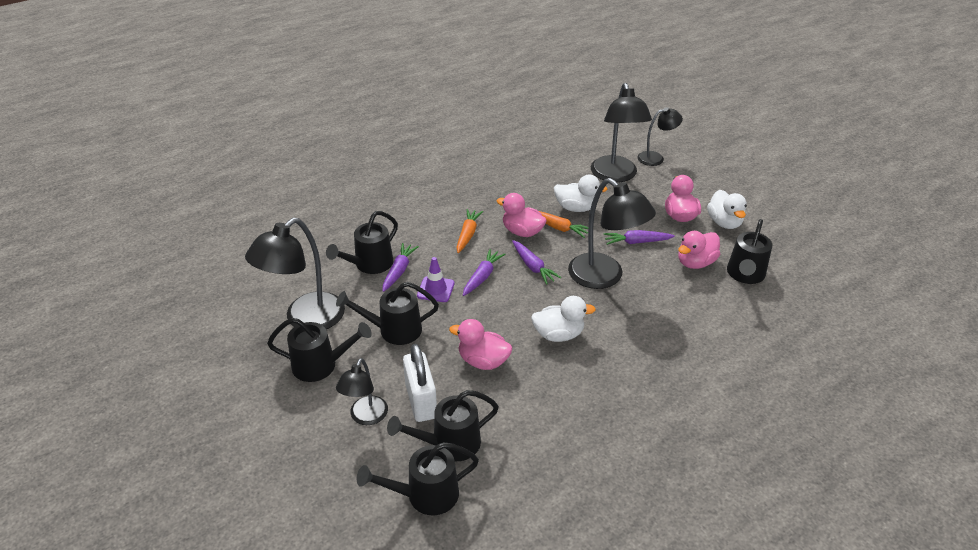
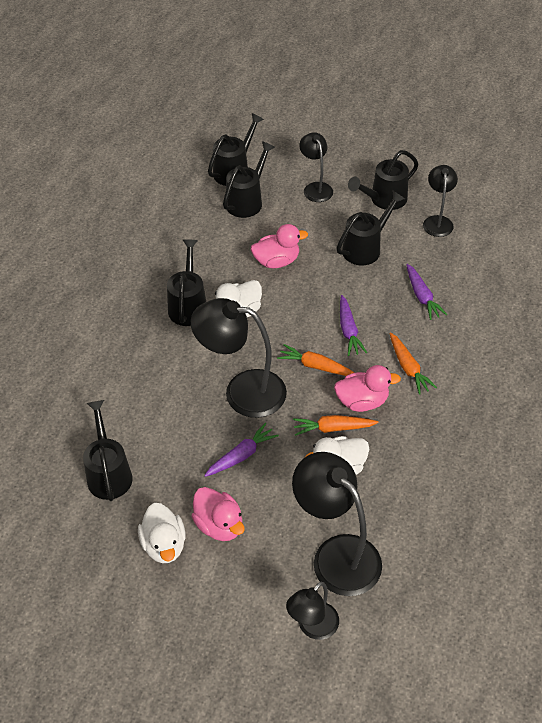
camera: 145 degrees right, 10 degrees up
(306, 319) = (437, 221): black lamp -> black lamp, size x0.58
(369, 265) = (452, 288): black watering can -> black watering can (188, 305)
(421, 401) = (291, 214): white padlock -> none
(435, 289) = (373, 297): purple traffic cone -> none
(533, 267) = (315, 366): purple carrot -> orange carrot
(695, 263) = (166, 461): pink duck -> none
(724, 222) = (164, 545): white duck -> white duck turned 150 degrees counterclockwise

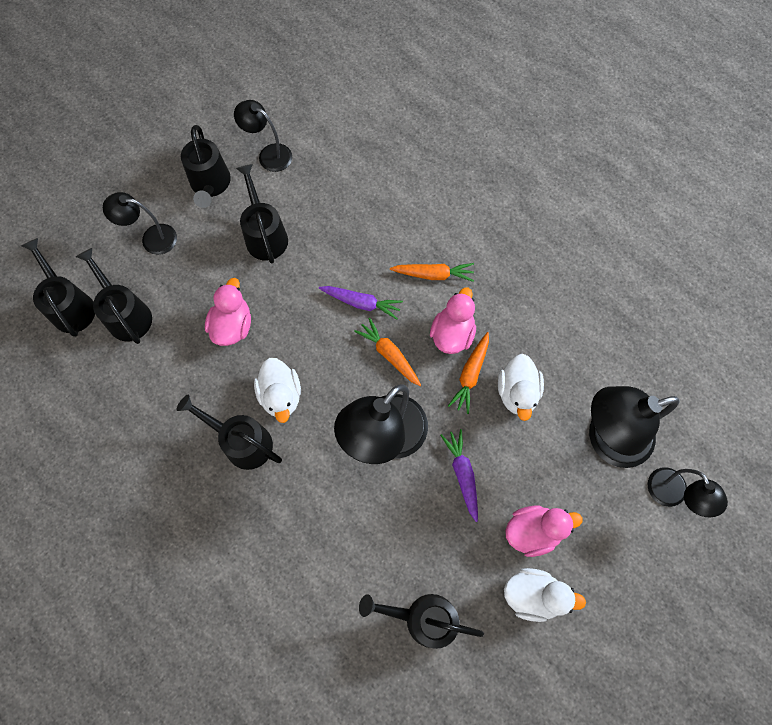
camera: 65 degrees left, 20 degrees up
(315, 366) = (389, 354): orange carrot -> orange carrot turned 90 degrees clockwise
(422, 296) = (355, 218): purple carrot -> none

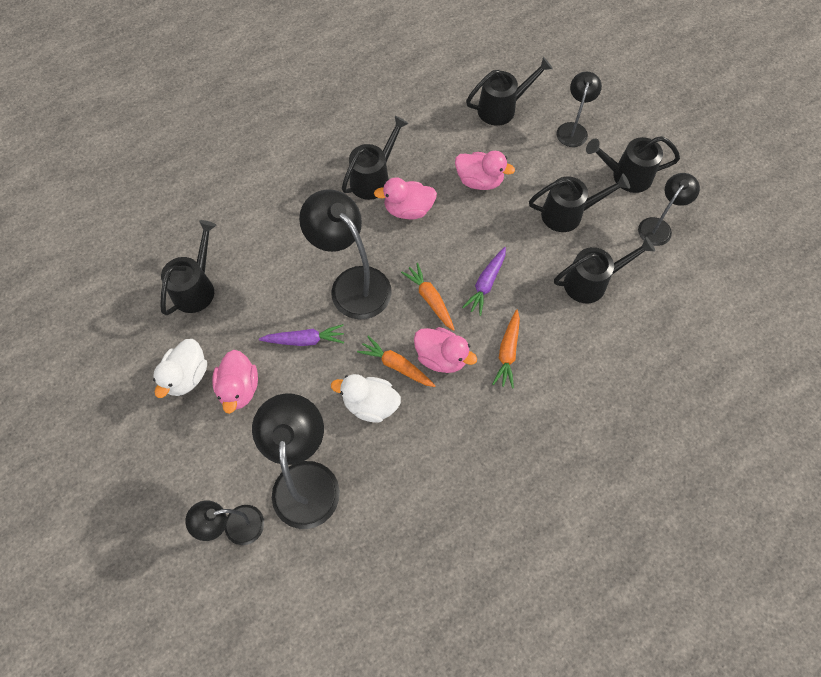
camera: 100 degrees right, 5 degrees down
(70, 305) = (515, 73): black watering can -> black watering can (592, 282)
(281, 395) = (408, 210): white duck -> pink duck
(389, 354) = (430, 299): orange carrot -> orange carrot turned 90 degrees counterclockwise

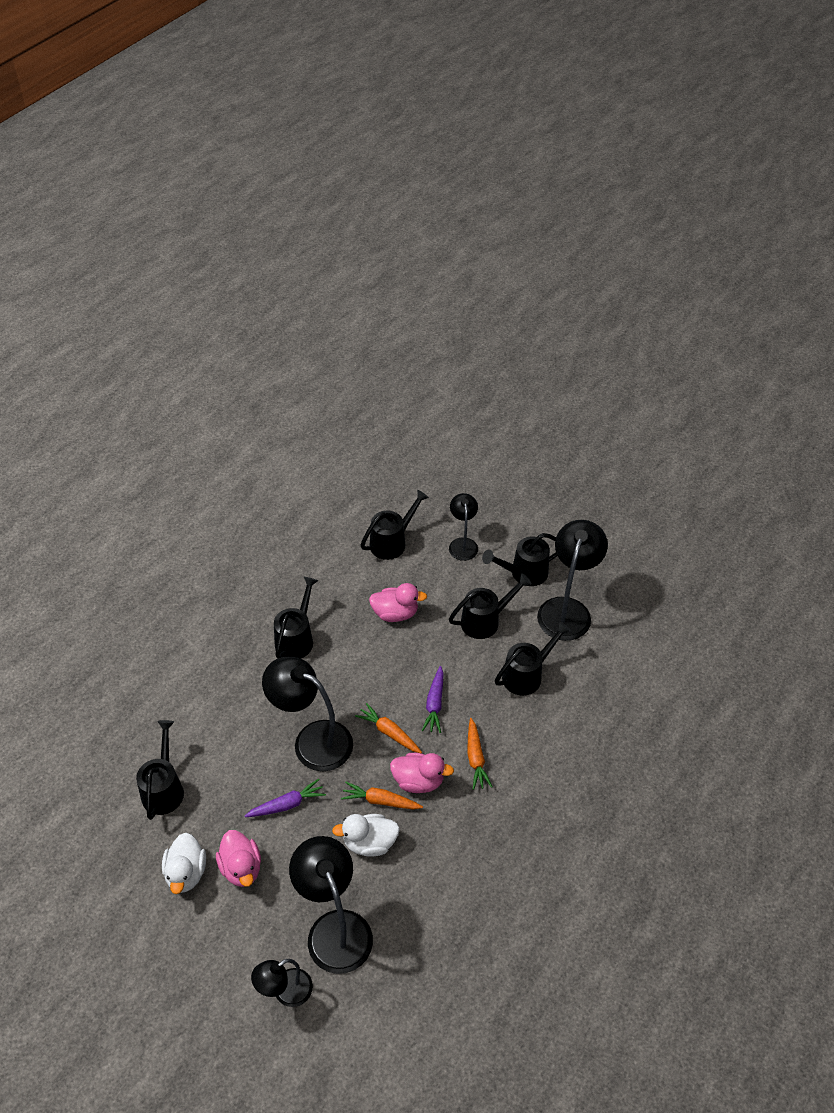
camera: 20 degrees left, 15 degrees down
(408, 210) = (339, 658): pink duck -> none
(658, 226) = (567, 609): black lamp -> black lamp, size x1.73

